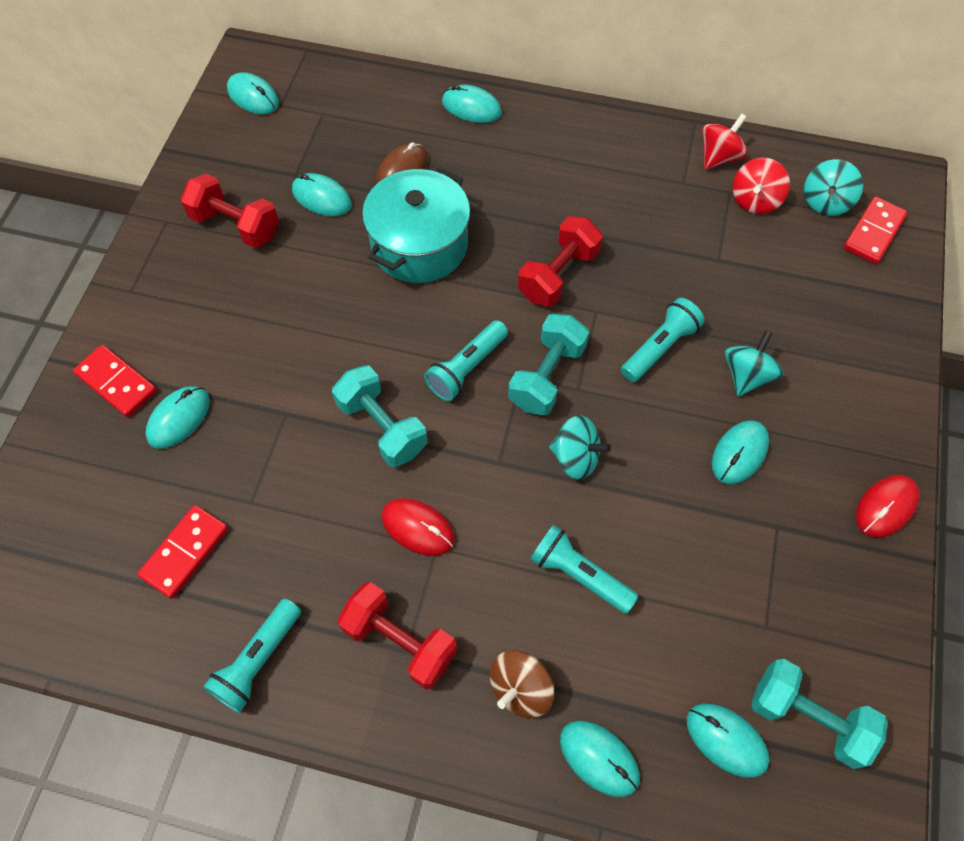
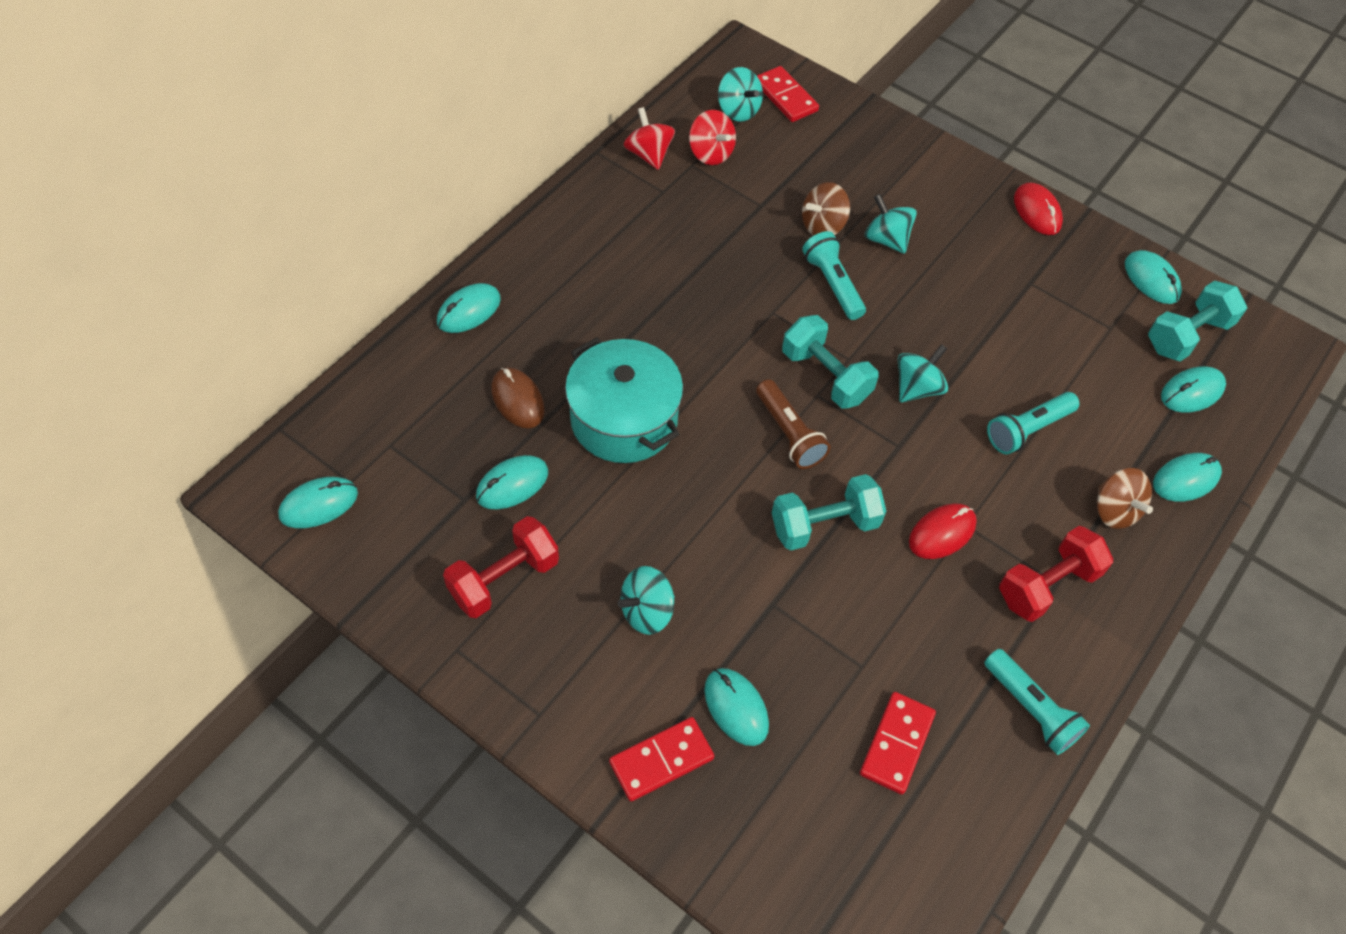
camera: 70 degrees left, 5 degrees down
(185, 552) = (896, 744): red domino -> red domino turned 60 degrees clockwise
(243, 326) = (647, 611): none -> turquoise spinning top
(467, 368) = (789, 433): turquoise flashlight -> brown flashlight
(558, 275) = (719, 324): red dumbbell -> none
(727, 316) = (823, 226): none -> brown spinning top
(739, 453) = (957, 277): turquoise mouse -> turquoise mouse (1151, 279)

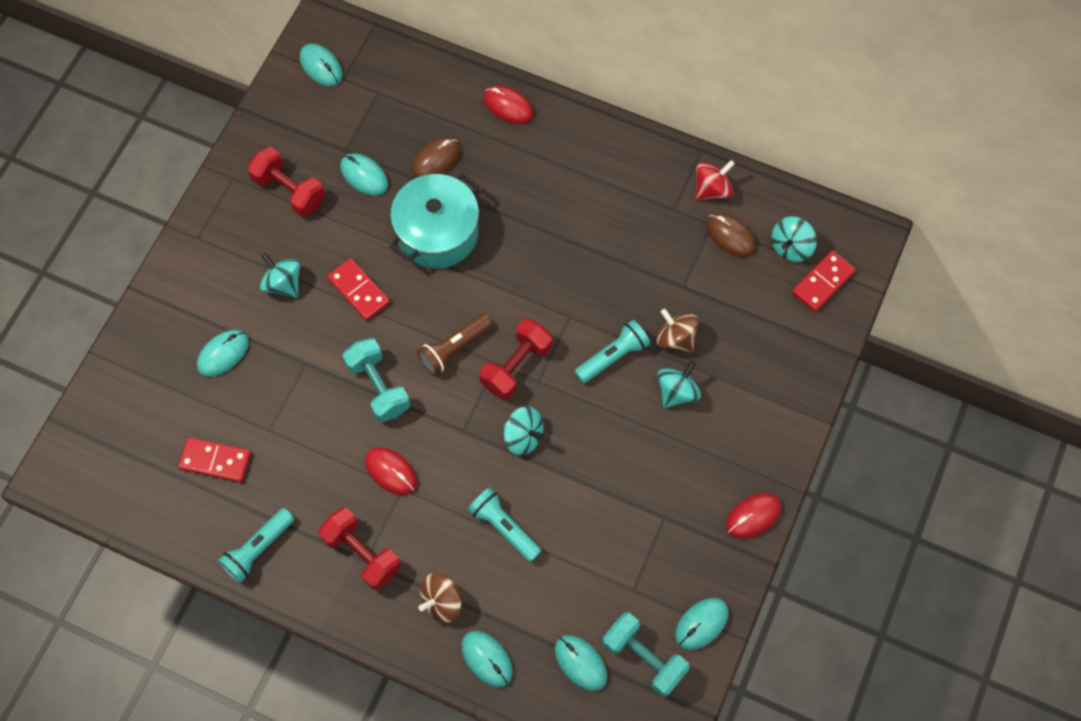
camera: 80 degrees right, 10 degrees up
(469, 311) = (508, 106): turquoise mouse -> red mouse
(661, 760) = (179, 316): red domino -> red domino (359, 291)
(711, 153) = (730, 236): red spinning top -> brown mouse
(825, 376) = (516, 366): turquoise dumbbell -> red dumbbell

